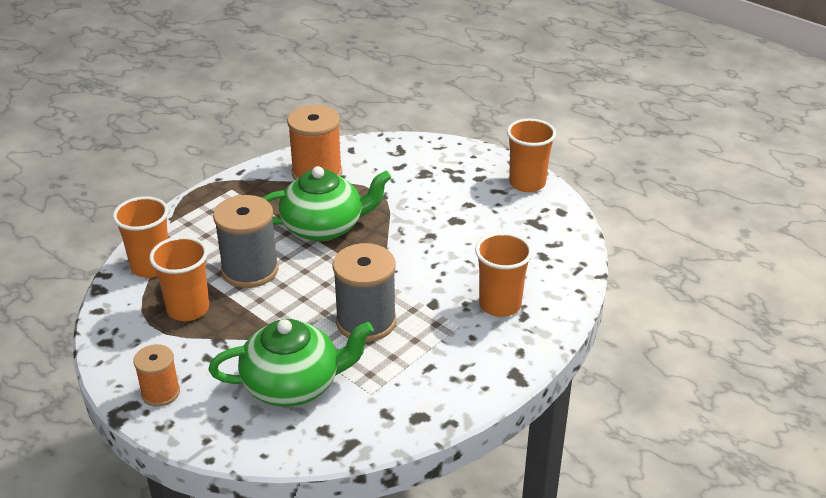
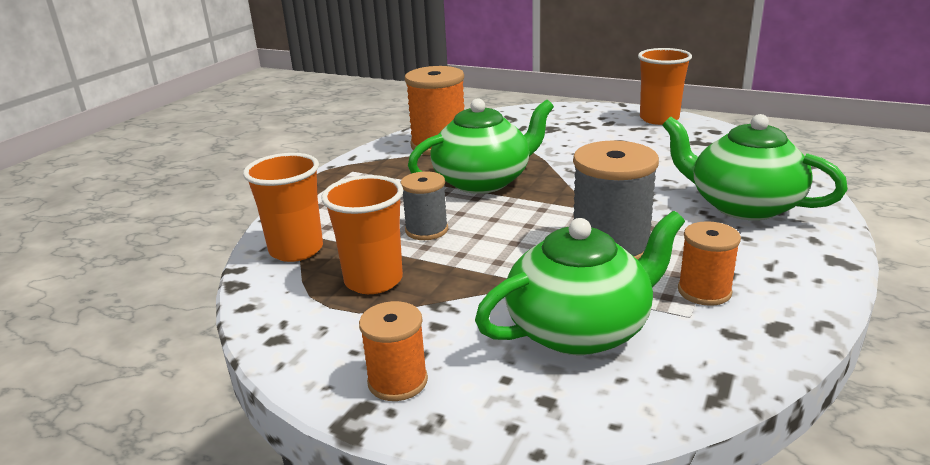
camera: 15 degrees left, 10 degrees down
(250, 270) = (426, 230): grey spool -> grey spool, size x0.59
(398, 376) = (704, 291): none -> orange spool
(500, 305) = (742, 205): orange cup -> green teapot

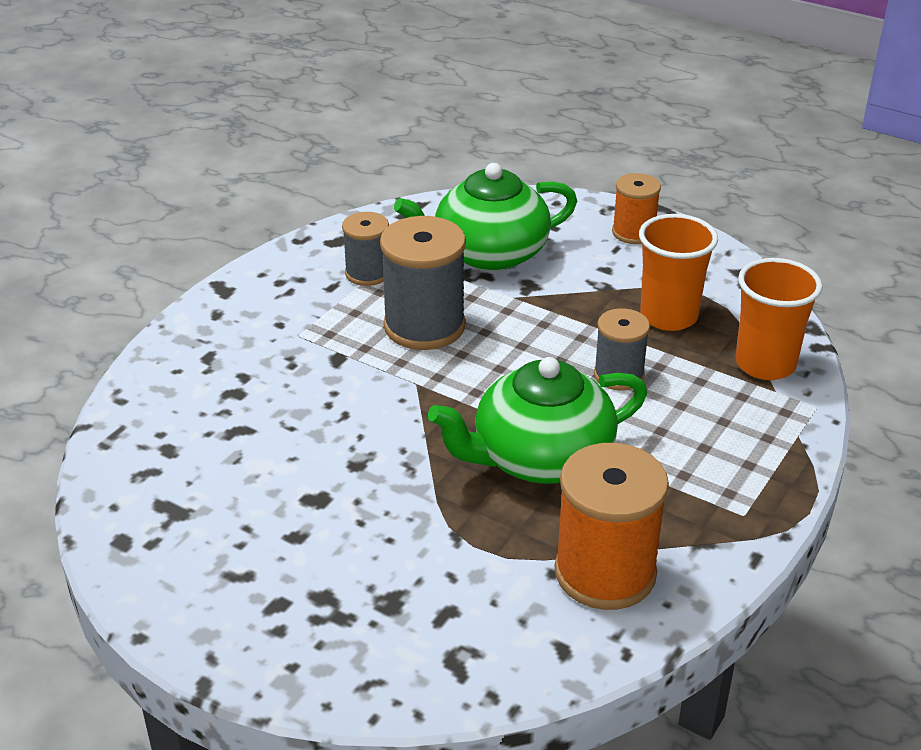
camera: 175 degrees left, 10 degrees up
(659, 119) = (179, 602): orange cup -> none
(704, 291) = (368, 273): orange spool -> grey spool
(742, 205) = (241, 367): green teapot -> none

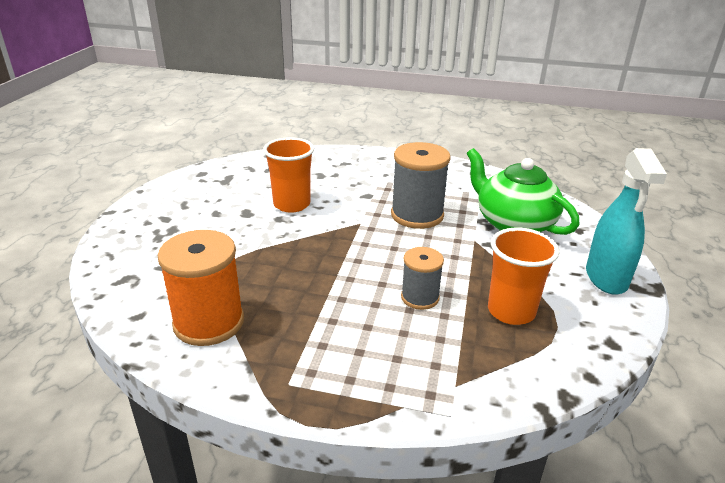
camera: 70 degrees right, 5 degrees down
(368, 273) = (453, 188): grey spool -> none
(540, 458) = (312, 278): green teapot -> none
(633, 232) = (606, 278): orange spool -> turquoise spray bottle
(765, 364) = (488, 374): orange cup -> orange cup (292, 204)

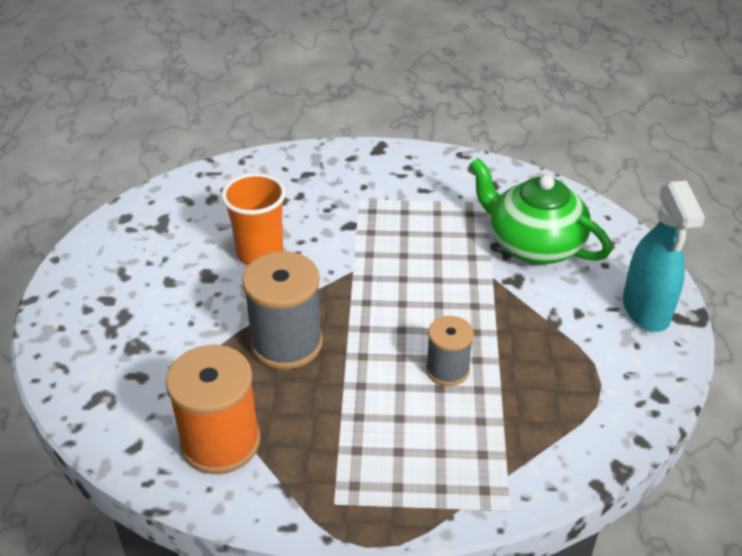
camera: 10 degrees left, 10 degrees up
(417, 215) = (418, 249): grey spool -> grey spool (286, 343)
(511, 311) = (549, 372): orange cup -> none

